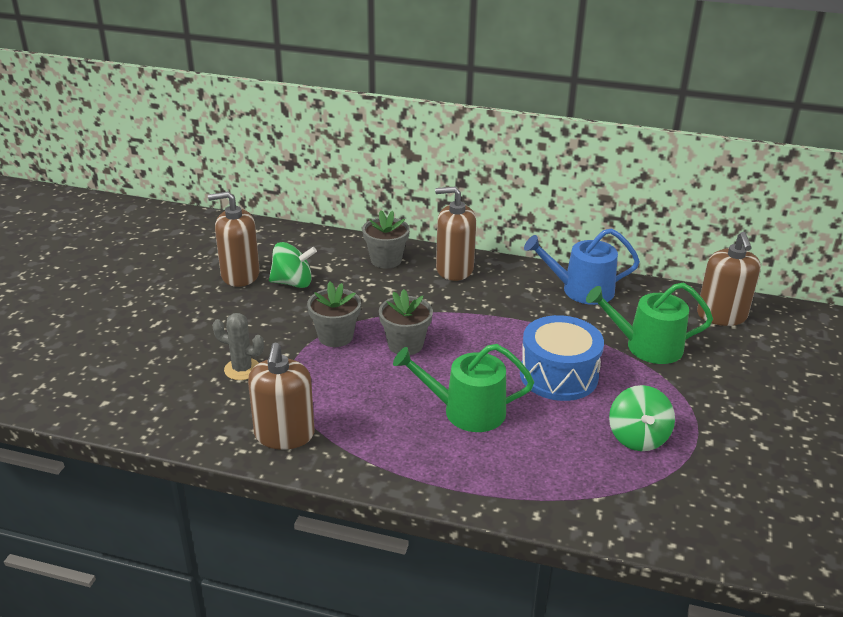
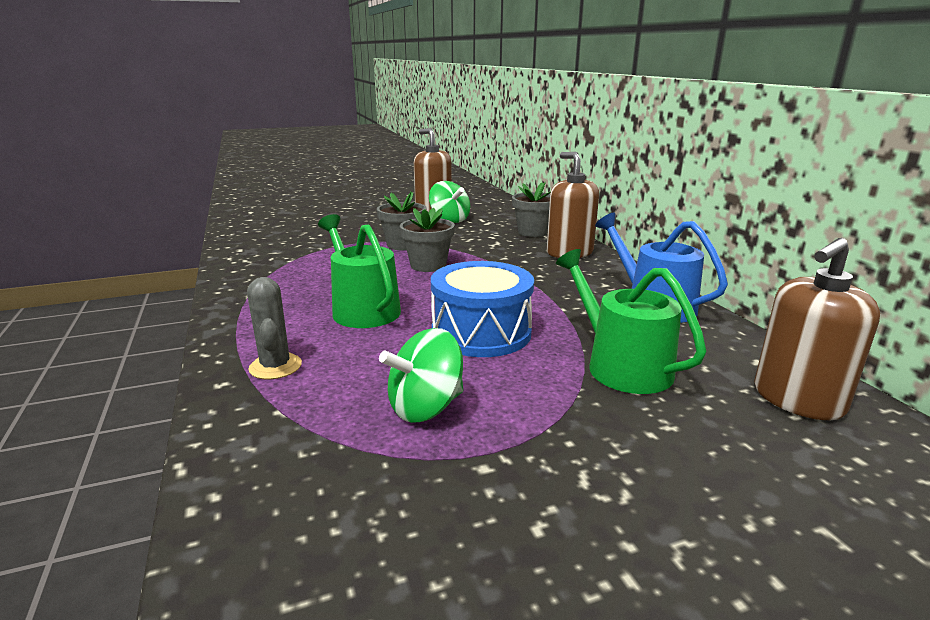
camera: 55 degrees right, 10 degrees down
(242, 369) = (324, 235): grey cactus -> grey cactus (275, 366)
(284, 435) = (259, 263): brown soap dispenser -> none

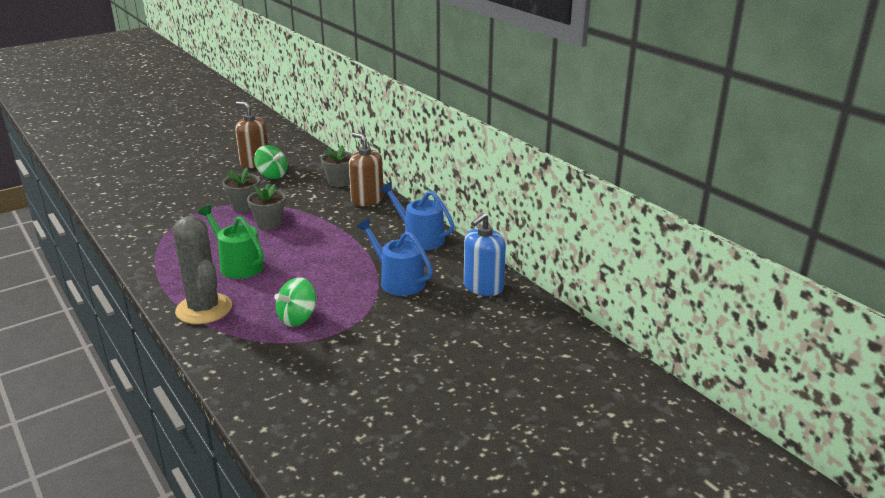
camera: 15 degrees left, 5 degrees up
(275, 366) = (204, 309): grey cactus -> grey cactus, size x1.89
(481, 332) = (317, 271): blue drum -> none
(621, 366) = (398, 281): green watering can -> blue watering can
(797, 399) = (483, 287): brown soap dispenser -> blue soap dispenser

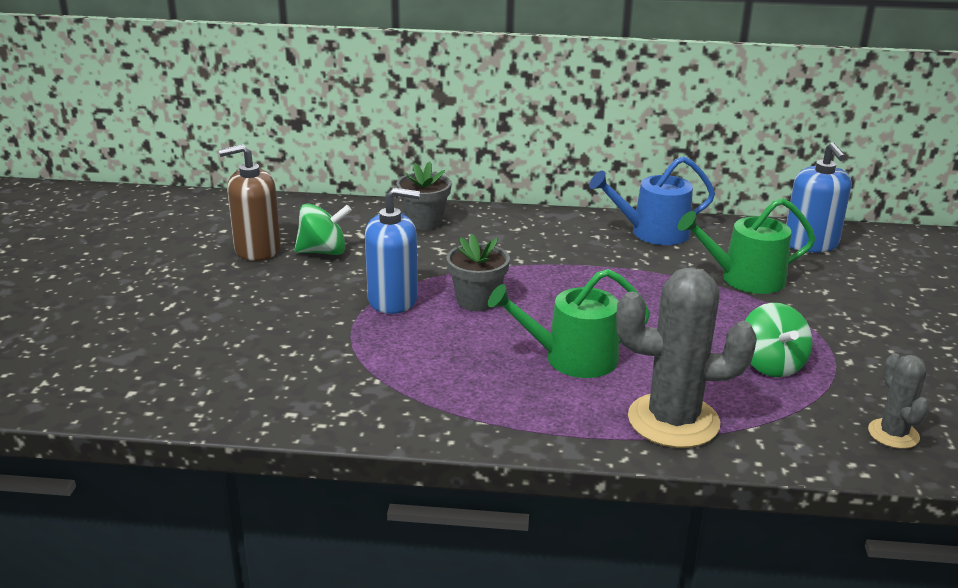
camera: 50 degrees left, 0 degrees up
(244, 206) = (393, 300): grey flower pot -> blue soap dispenser
(259, 375) = (893, 434): none -> grey cactus
(367, 200) = (505, 224): brown soap dispenser -> none
(398, 281) = (745, 279): blue watering can -> green watering can

